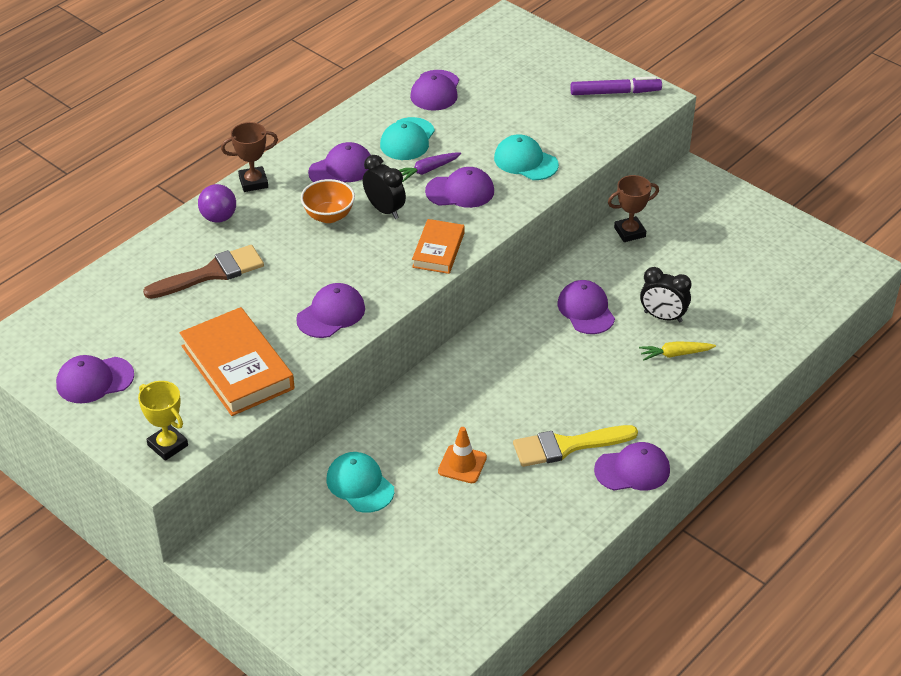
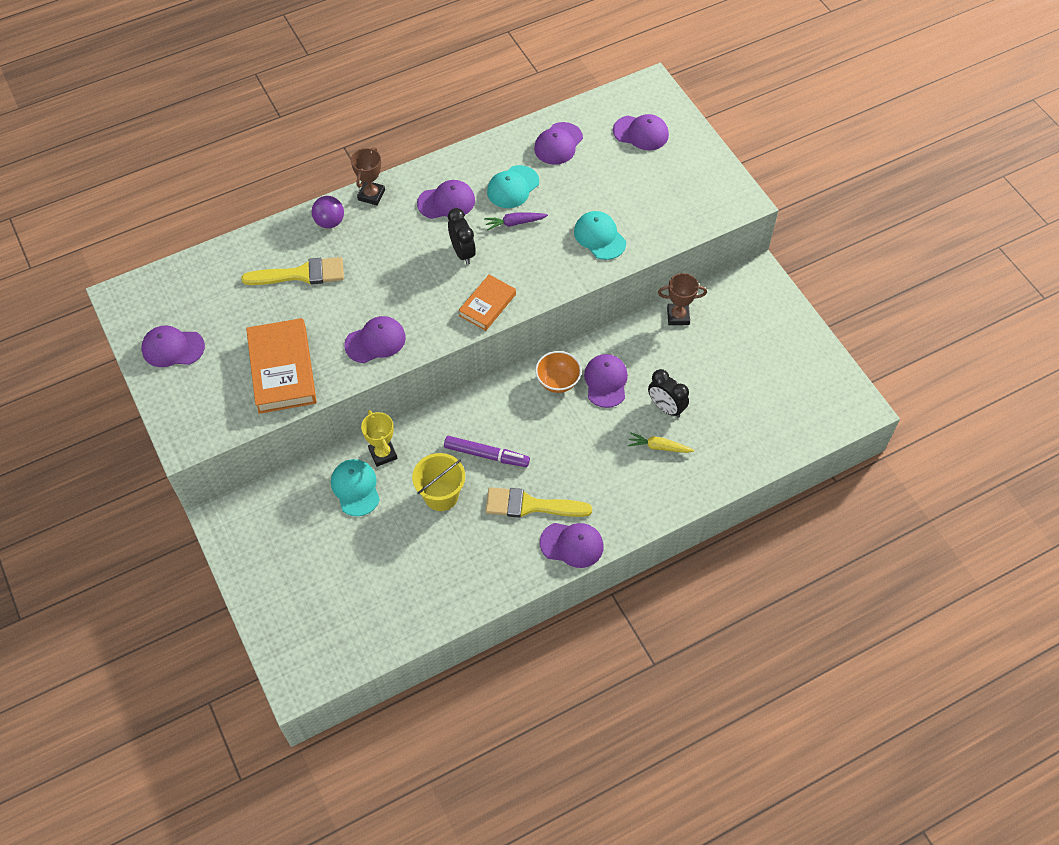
camera: 20 degrees right, 15 degrees up
(167, 445) = (200, 425): yellow trophy -> yellow trophy (383, 454)
(211, 273) = (301, 274): brown brush -> yellow brush
(253, 182) = (371, 195): brown trophy -> brown trophy turned 75 degrees counterclockwise
(329, 216) = (416, 245): orange bowl -> orange bowl (558, 381)
(460, 191) = (532, 252): purple cap -> purple cap (641, 133)
(462, 464) = (441, 495): orange traffic cone -> yellow bucket
(615, 92) = (709, 187): purple marker -> purple marker (486, 455)

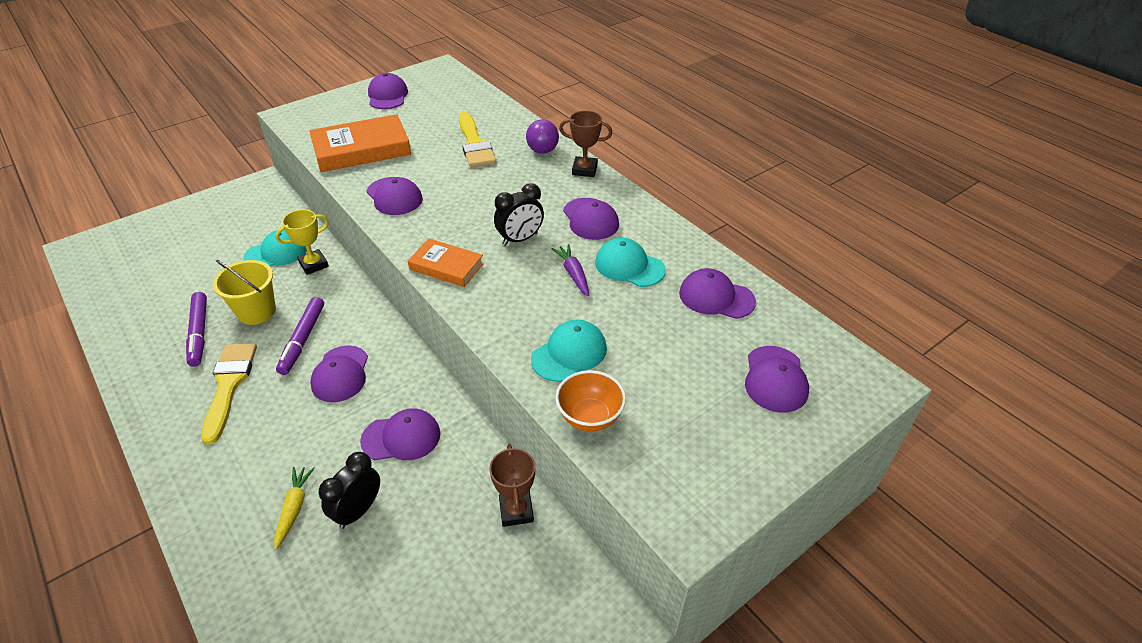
camera: 80 degrees right, 15 degrees down
(460, 539) = (199, 333): none -> purple marker
(558, 381) = (401, 389): orange bowl -> orange bowl (589, 417)
(572, 544) = (166, 429): purple cap -> purple cap (340, 374)

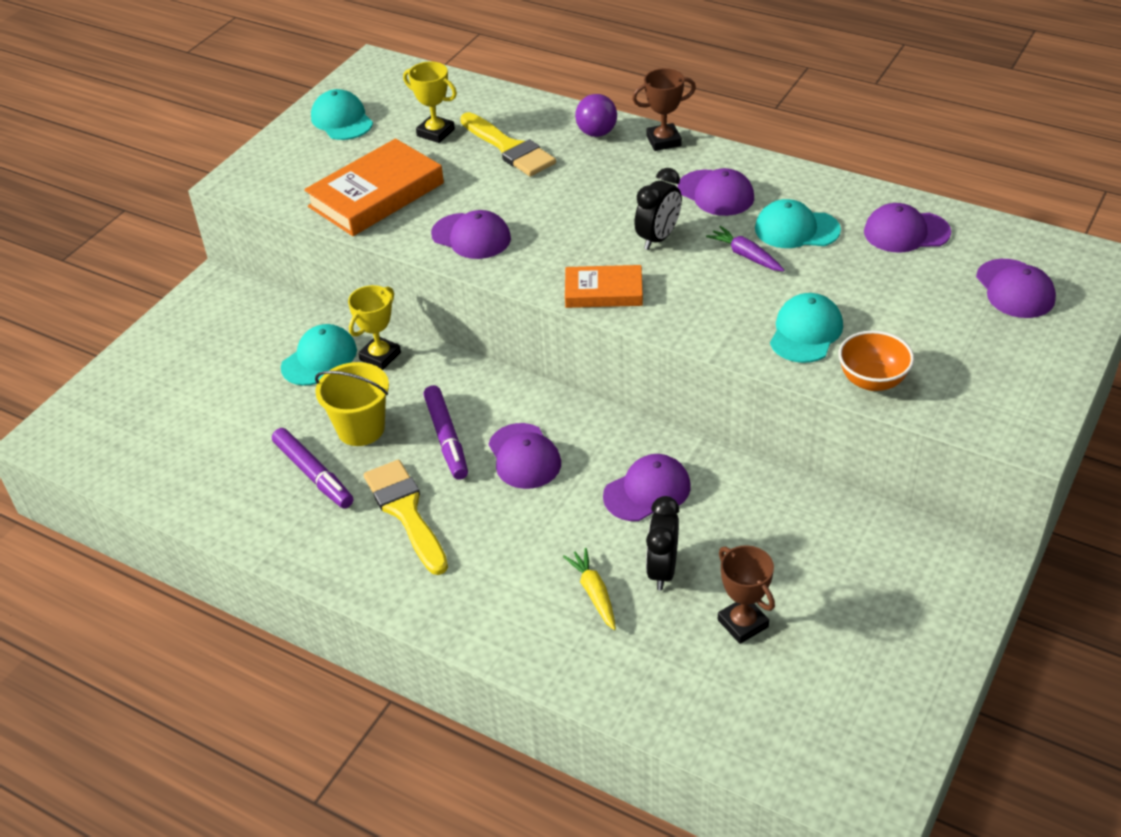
camera: 20 degrees left, 0 degrees up
(387, 96) = (342, 120): purple cap -> turquoise cap
(437, 120) = (436, 133): none -> yellow trophy
(516, 511) = (819, 511): brown trophy -> brown trophy (743, 623)

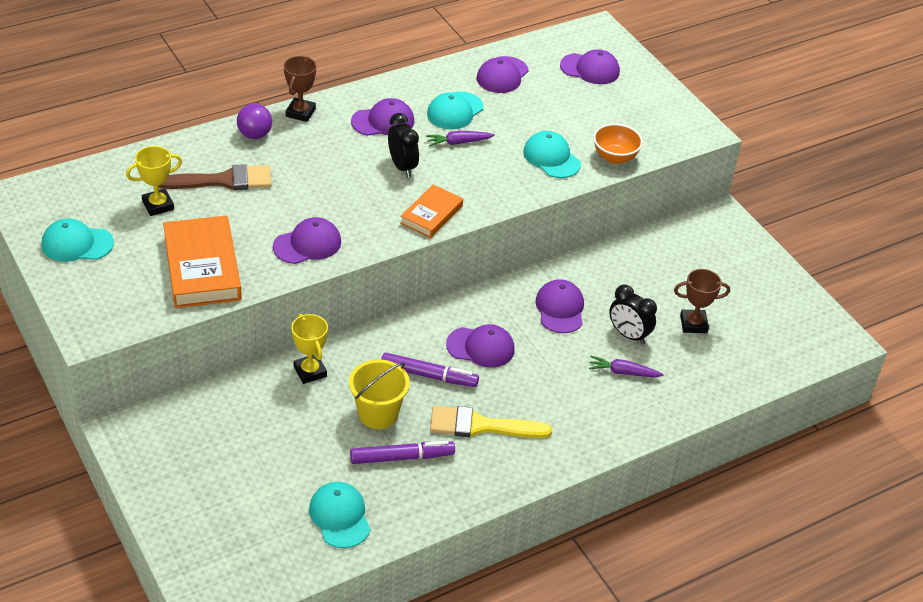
camera: 65 degrees left, 0 degrees up
(319, 358) = (279, 404): turquoise cap -> turquoise cap (340, 516)
(509, 148) = (223, 181): yellow brush -> brown brush
(594, 593) = (623, 372): yellow carrot -> purple carrot

